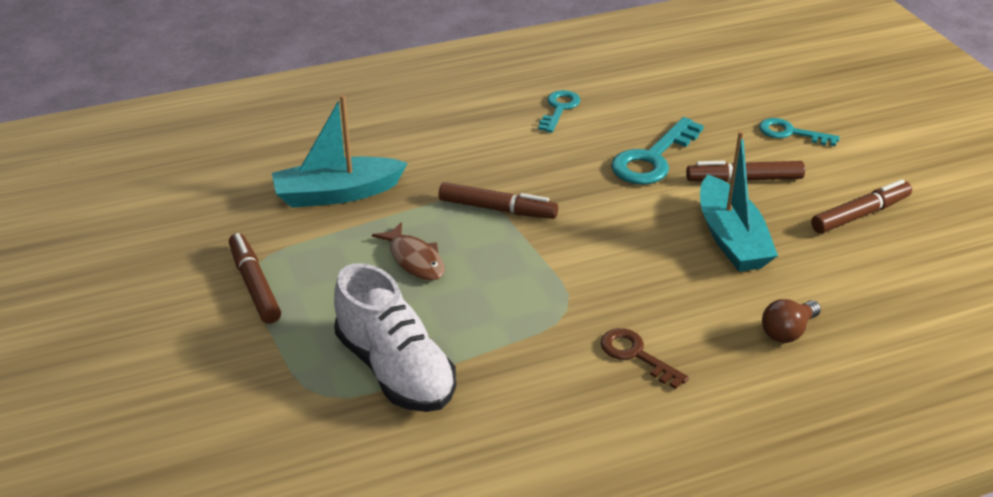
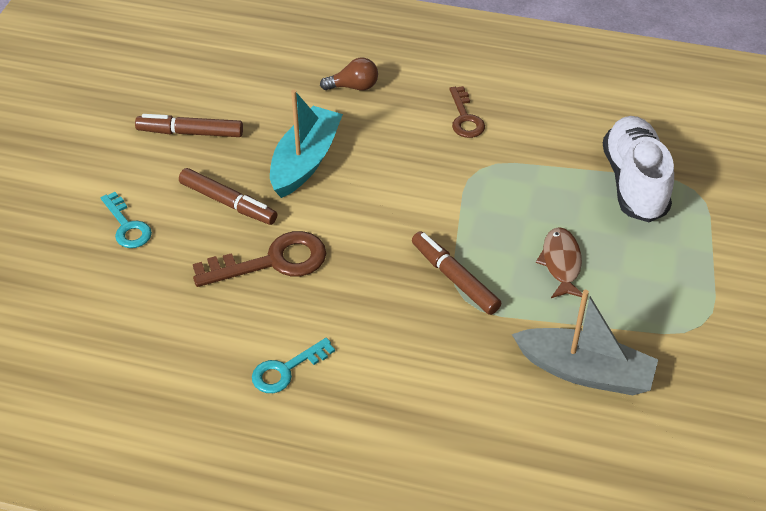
camera: 145 degrees left, 10 degrees up
(254, 285) = (708, 304): brown marker -> none
(337, 194) = (585, 371): turquoise boat -> grey boat
(653, 158) = (272, 262): turquoise key -> brown key

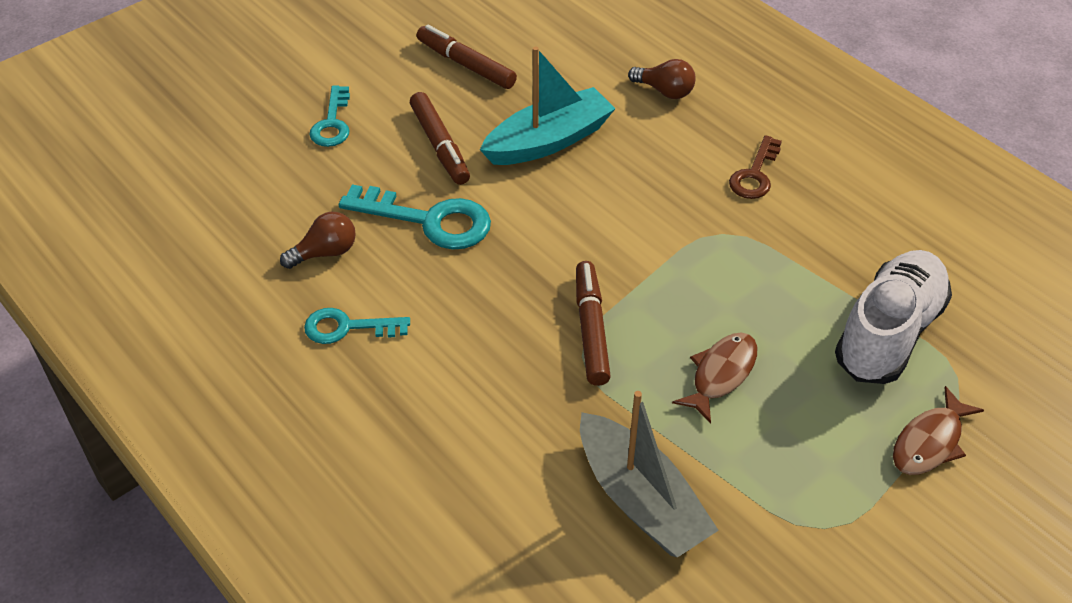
camera: 35 degrees right, 0 degrees up
(217, 325) = (325, 253): none -> brown light bulb
(272, 262) = (428, 220): brown key -> turquoise key
(713, 238) = (930, 442): none -> brown fish

